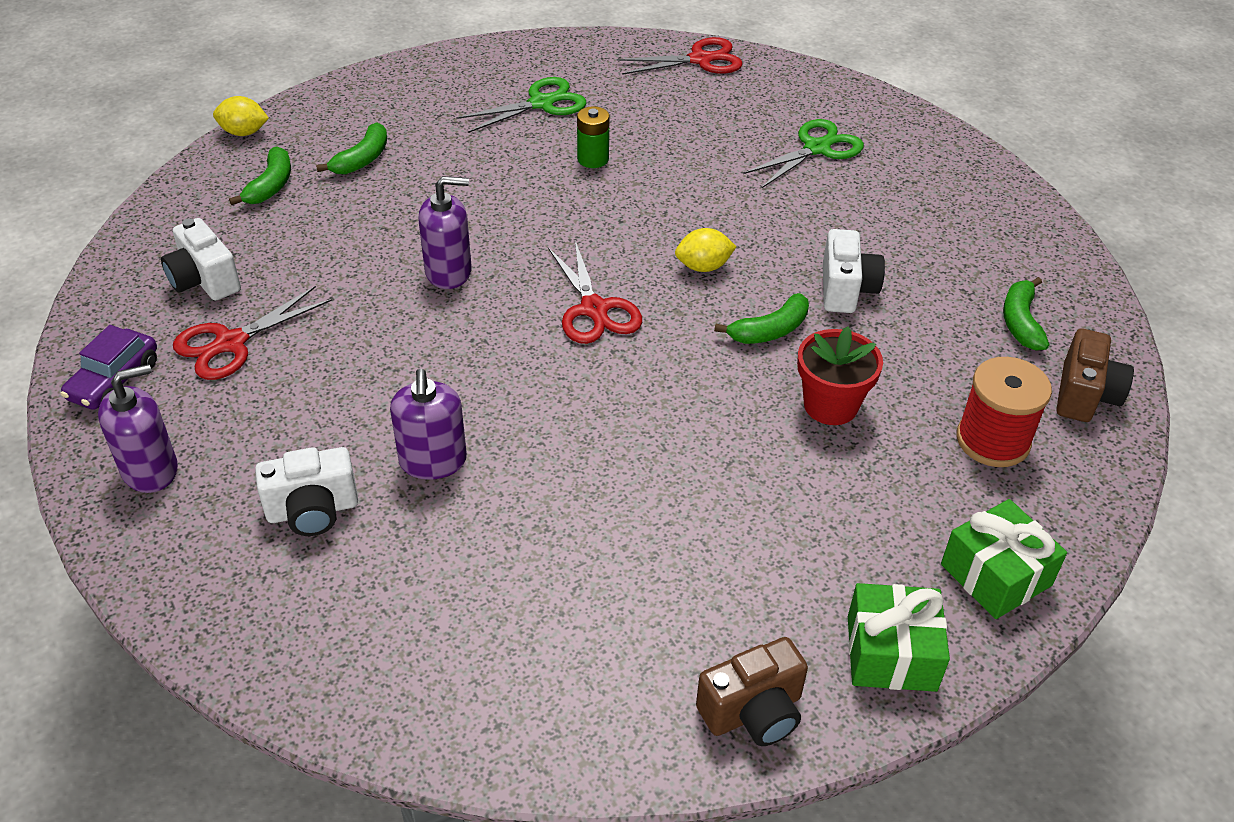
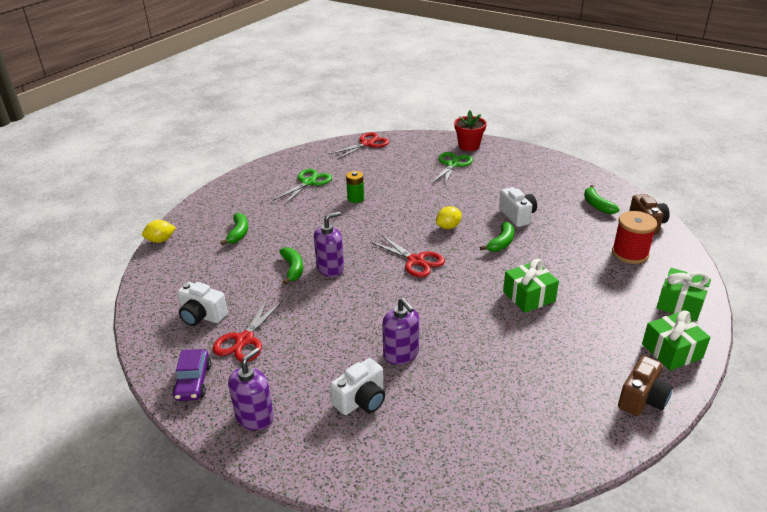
camera: 25 degrees left, 10 degrees down
(271, 186) = (199, 260): green banana -> green banana (293, 269)
(727, 447) = (528, 296): none -> green gift
(830, 405) = (554, 263): red flower pot -> red flower pot (469, 146)

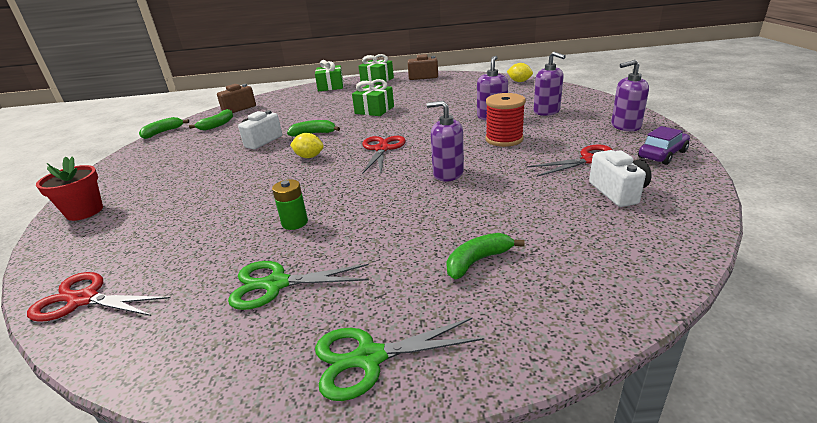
camera: 125 degrees left, 5 degrees down
(161, 240) = (607, 325): yellow lemon -> yellow lemon (519, 81)
(293, 269) = (479, 189): green banana -> green banana (163, 132)
(361, 400) = (546, 111): white camera -> purple soap dispenser
(452, 164) = (153, 202): green scissors -> green scissors (369, 358)
(630, 253) = (286, 104): red spool -> red spool (504, 139)

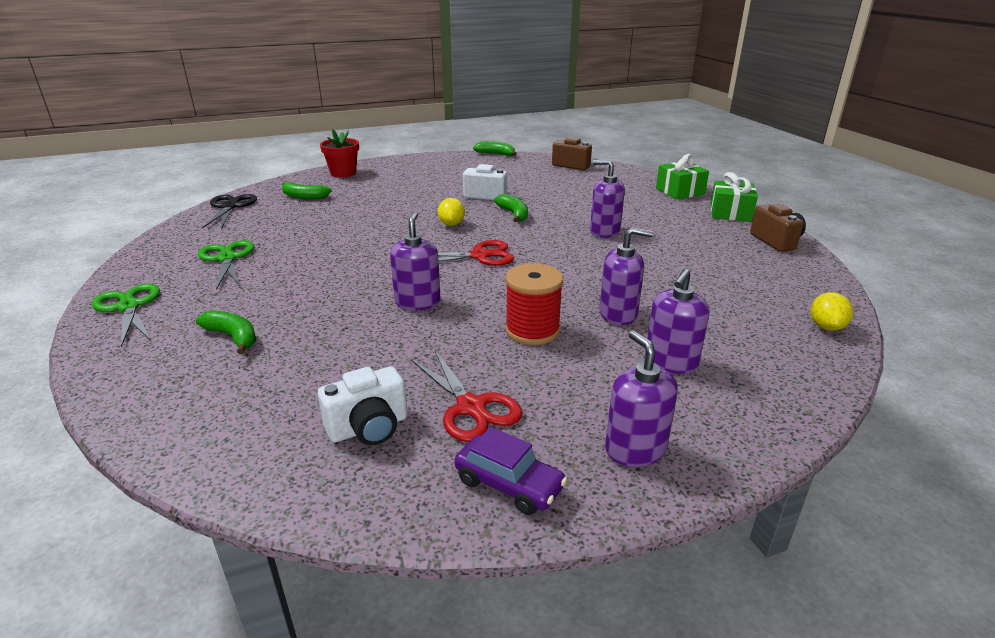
camera: 70 degrees right, 0 degrees up
(83, 299) = (230, 207): red scissors -> black scissors
(217, 125) = (522, 168): green banana -> green banana (304, 197)
(295, 223) = (316, 246): green battery -> none
(374, 110) = (604, 231): green gift -> purple soap dispenser

